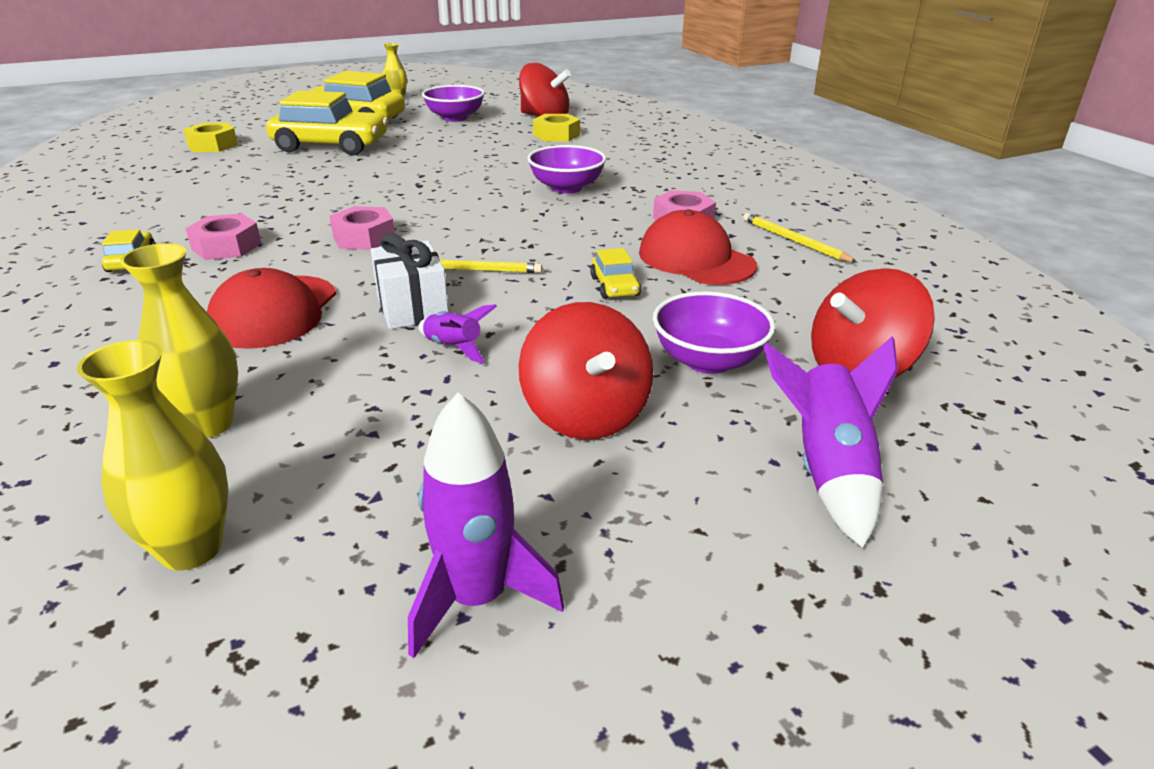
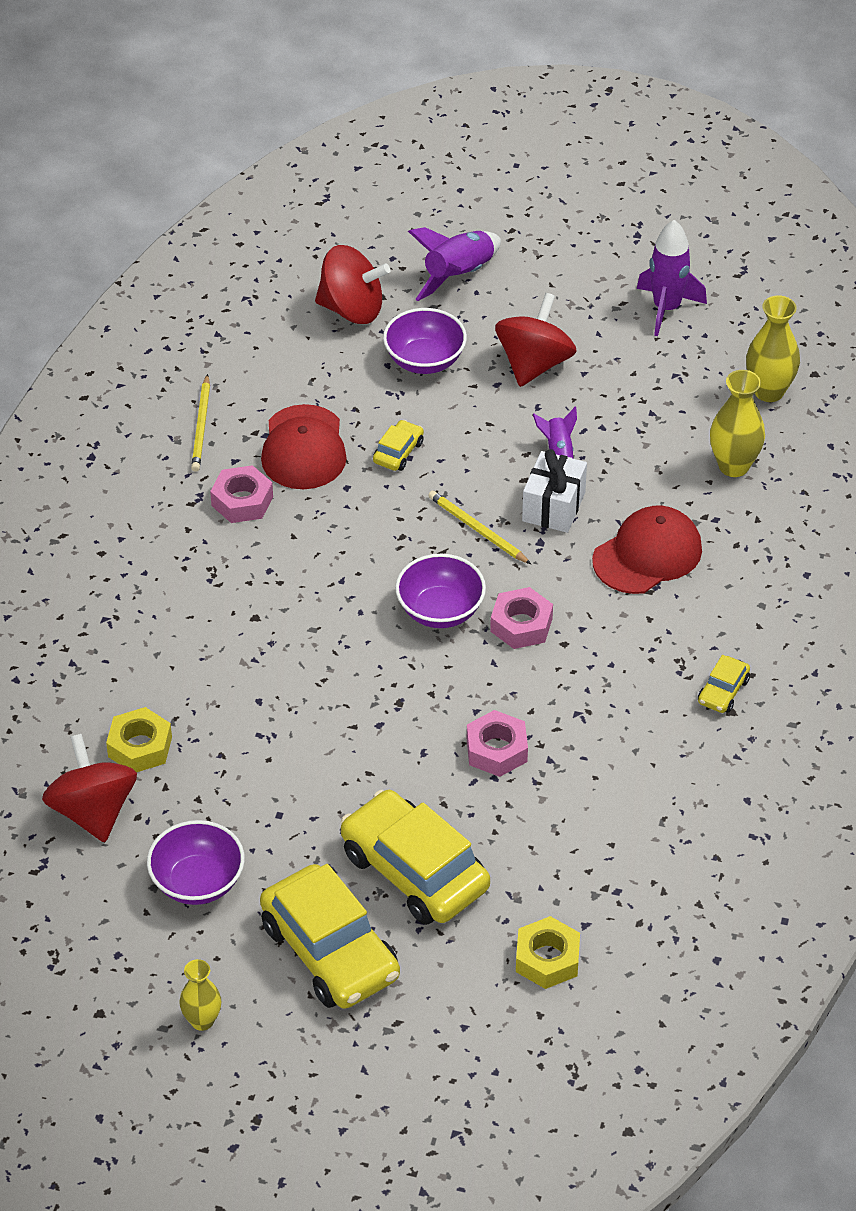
camera: 140 degrees left, 15 degrees up
(226, 246) = (639, 674): pink nut -> pink nut (497, 750)
(566, 188) = (271, 613): purple bowl -> purple bowl (440, 610)

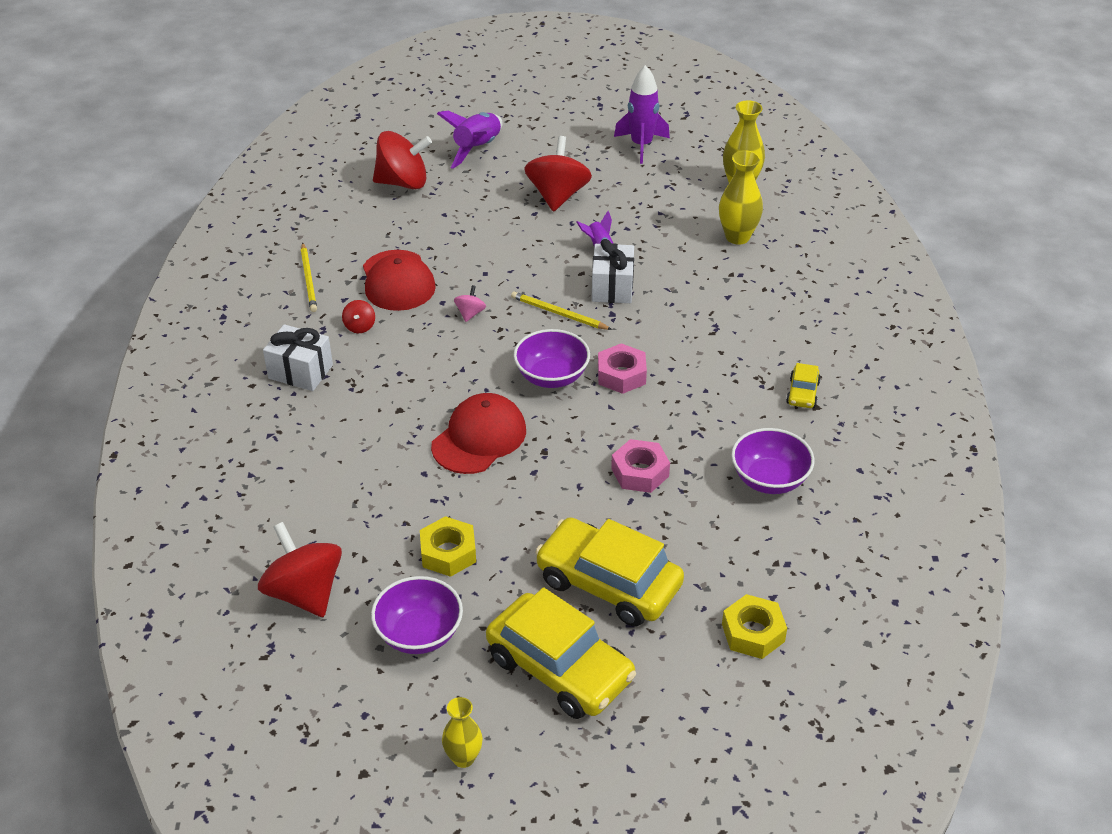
camera: 15 degrees left, 5 degrees down
(140, 747) = (331, 530): yellow nut -> yellow nut (448, 553)
(159, 547) = (300, 372): none -> white gift
(242, 501) = (360, 326): pink nut -> red spinning top
(374, 509) = (470, 313): none -> pink spinning top
(398, 452) = (475, 271): yellow car -> none
(424, 360) = (472, 207): purple bowl -> purple bowl (769, 479)
(647, 554) = (699, 307): red cap -> red cap (479, 438)

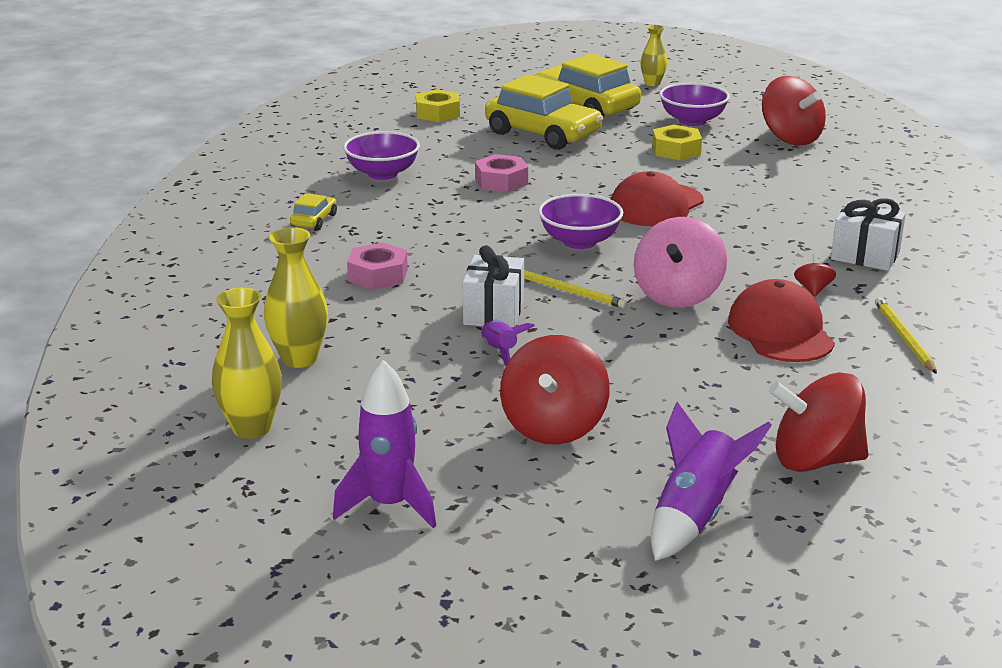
camera: 175 degrees left, 15 degrees down
(470, 313) = (677, 295): pink spinning top -> pink spinning top, size x2.24
(621, 375) = (502, 240): pink nut -> pink nut (378, 275)

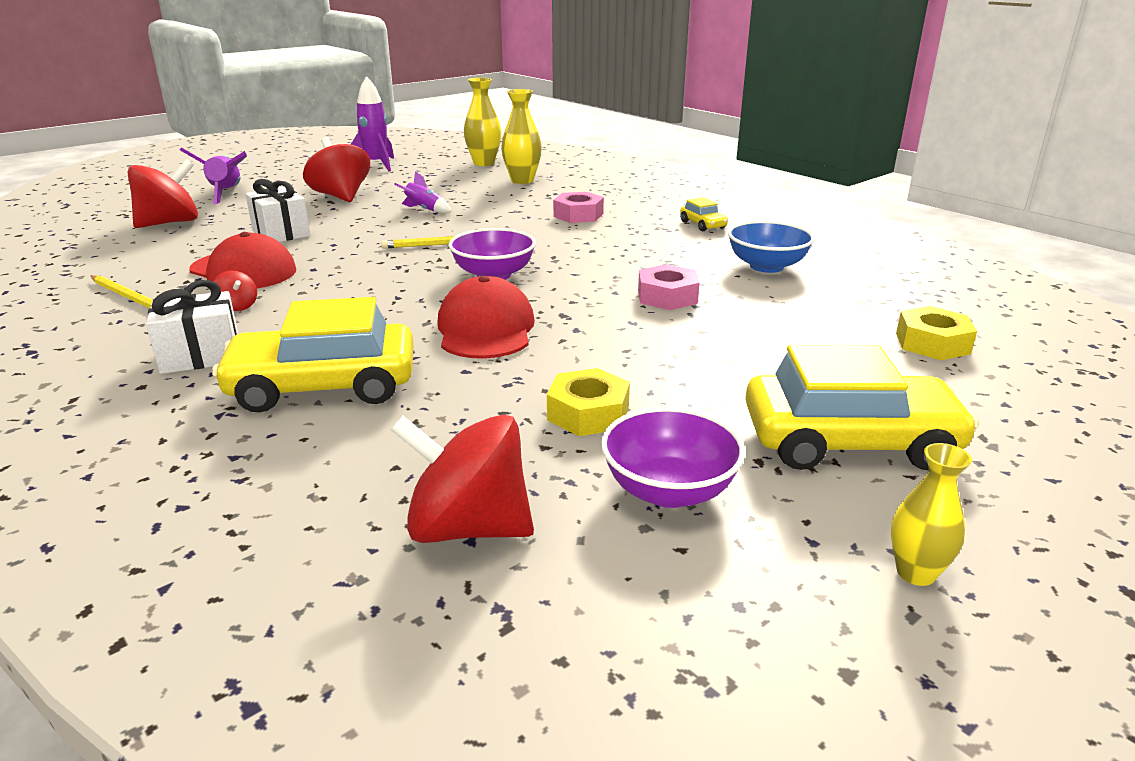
camera: 135 degrees right, 0 degrees up
(382, 173) = (766, 266): purple bowl -> blue bowl
(493, 312) = (465, 222): white gift -> white gift (281, 233)
(543, 134) = (772, 366): yellow car -> yellow car (323, 386)
(677, 295) = (353, 267): pink spinning top -> none

